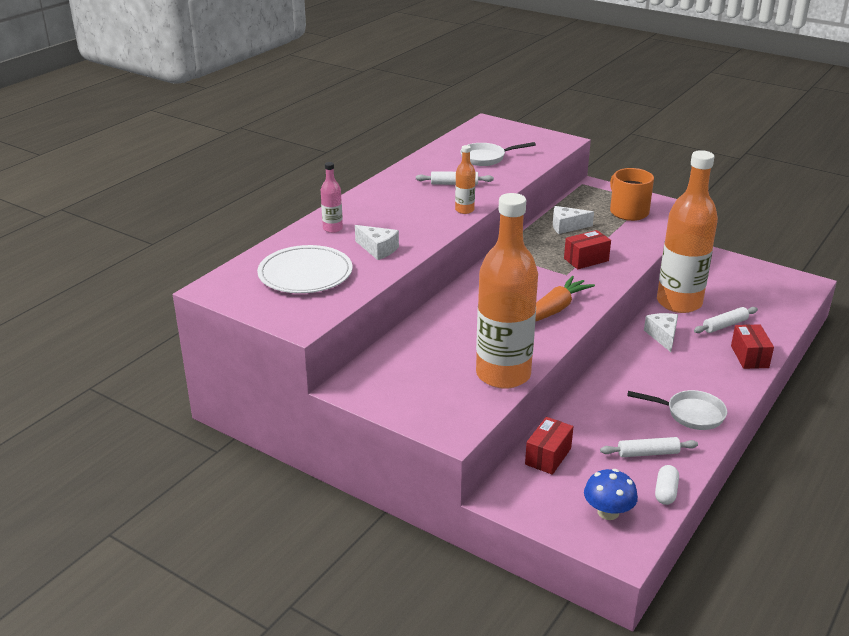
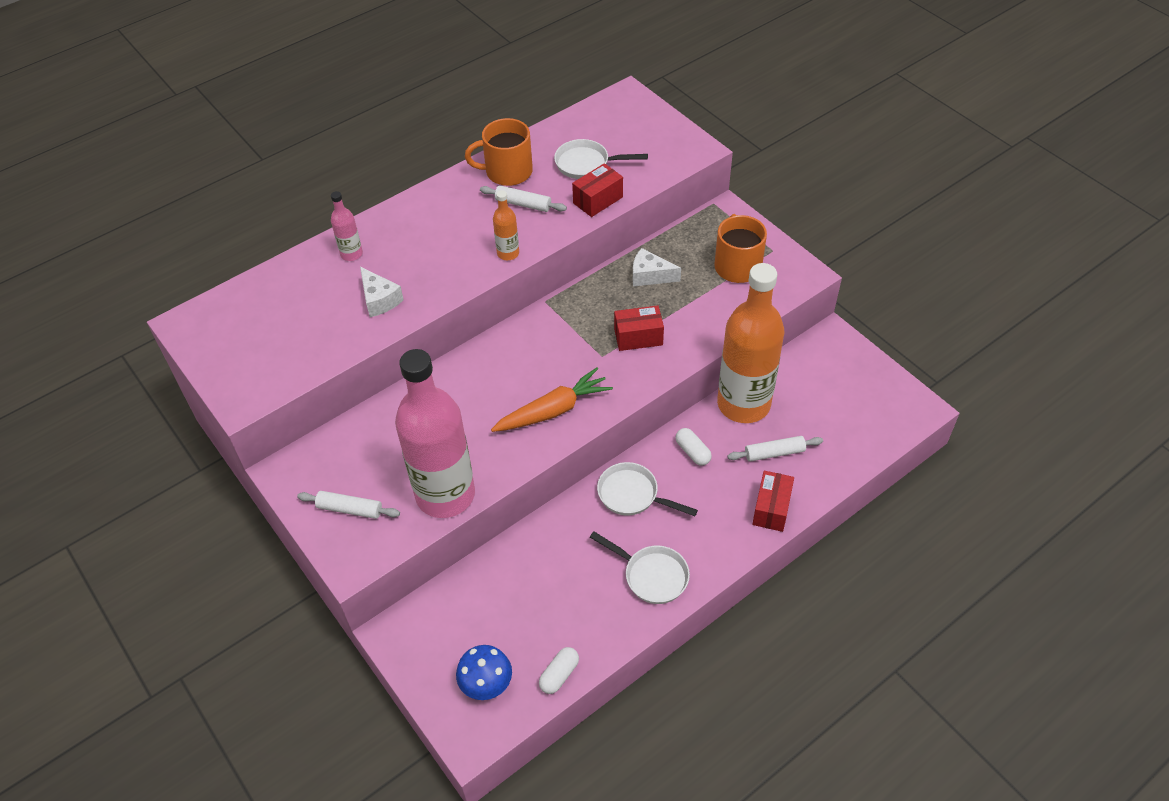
camera: 20 degrees right, 20 degrees up
(305, 273) = (286, 322): white plate -> none
(427, 169) = (507, 172): none -> orange mug
(503, 374) = (445, 495): orange bottle -> pink bottle
(548, 456) = (470, 592): red box -> red box (598, 200)
(636, 370) = (632, 495): none -> white pan
(648, 453) = (573, 617): white rolling pin -> white rolling pin (350, 509)
(663, 336) = (692, 452): white cheese -> white capsule

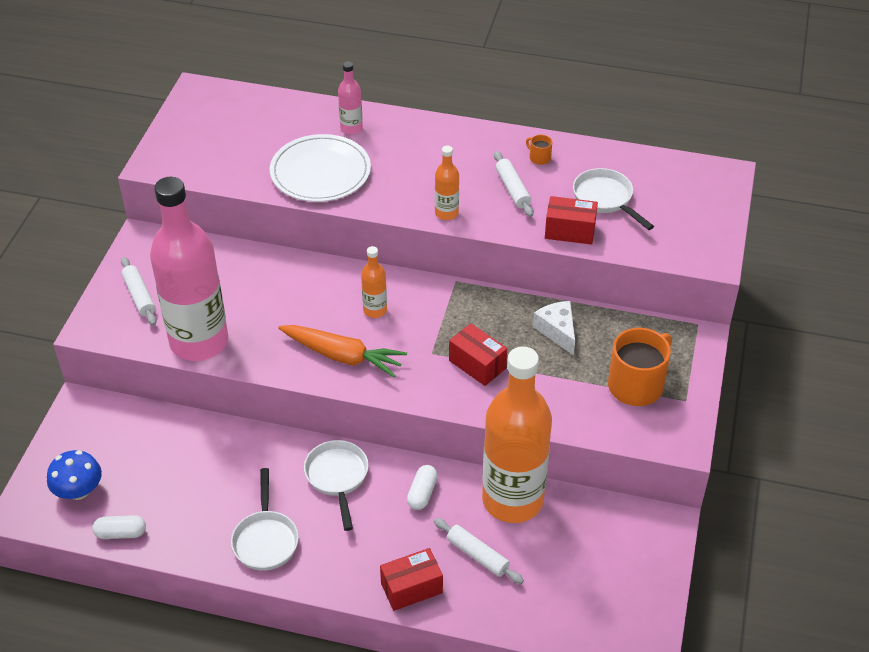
camera: 50 degrees right, 5 degrees down
(379, 300) = (320, 172): white cheese -> white plate
(507, 172) = (539, 158): orange mug -> orange mug, size x0.43
(526, 364) = (375, 310): none -> orange bottle

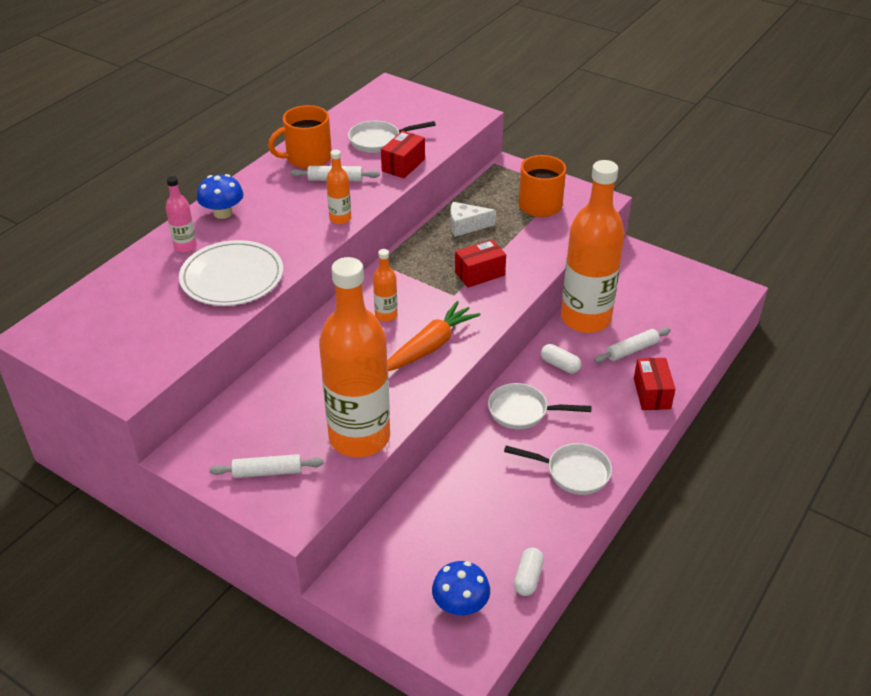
camera: 70 degrees left, 5 degrees down
(199, 342) = (359, 437): pink bottle -> orange bottle
(414, 133) = (223, 213): none -> blue mushroom
(539, 158) = (307, 158): orange mug -> orange mug, size x2.34

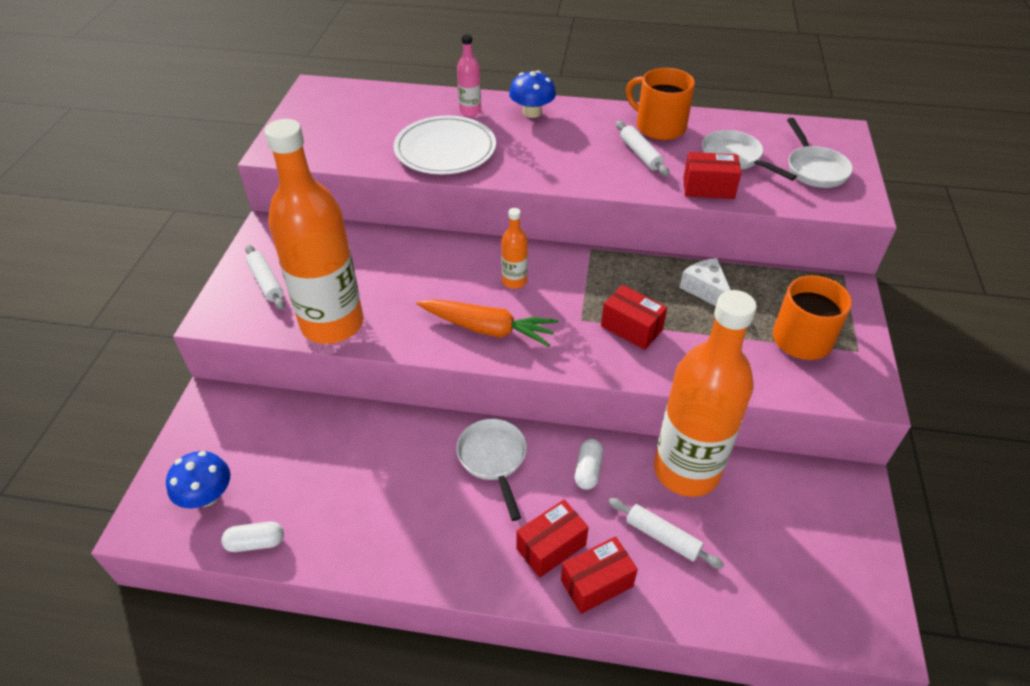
camera: 65 degrees right, 5 degrees up
(340, 219) = (579, 179): orange bottle -> none
(573, 472) = (422, 537): white pan -> white pan (814, 169)
(614, 406) = (551, 547): none -> red box

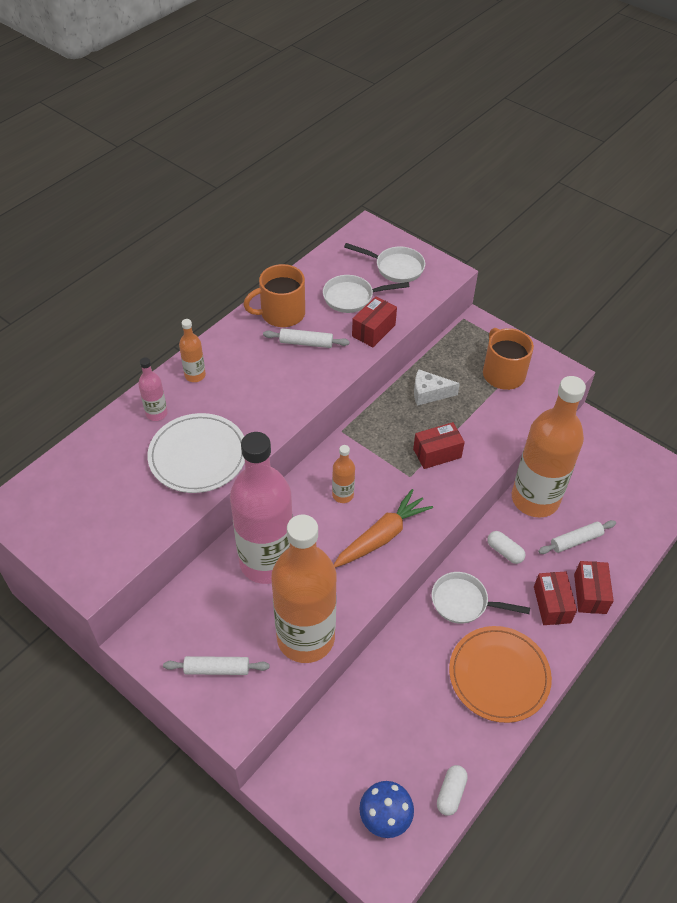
camera: 60 degrees left, 5 degrees up
(398, 264) = (266, 562): none -> pink bottle
(422, 530) = (499, 675): none -> orange plate
(532, 112) = (195, 375): blue mushroom -> orange bottle

